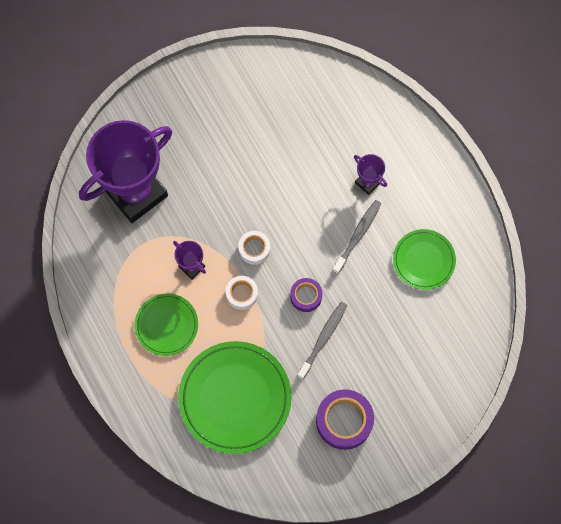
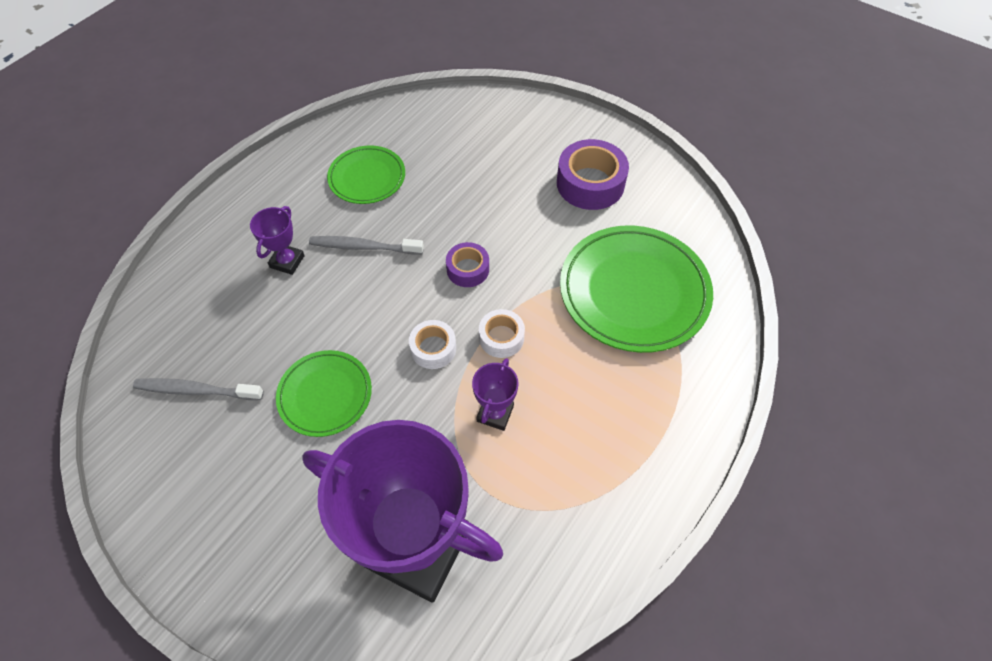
camera: 115 degrees left, 15 degrees down
(166, 325) = (592, 408): green plate -> green plate (325, 395)
(323, 339) = (510, 234): grey toothbrush -> grey toothbrush (196, 390)

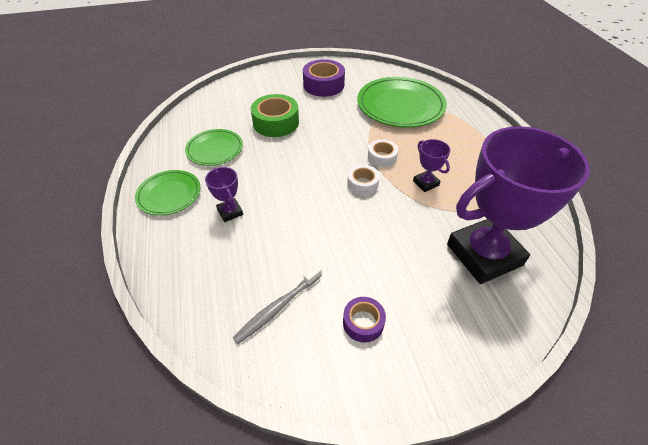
camera: 50 degrees left, 10 degrees down
(325, 395) = (348, 243): green plate -> green plate (169, 195)
(364, 247) = (262, 175): grey toothbrush -> none
(464, 193) = (276, 123): none -> green tape
(468, 269) = (326, 146): purple tape -> purple tape (363, 323)

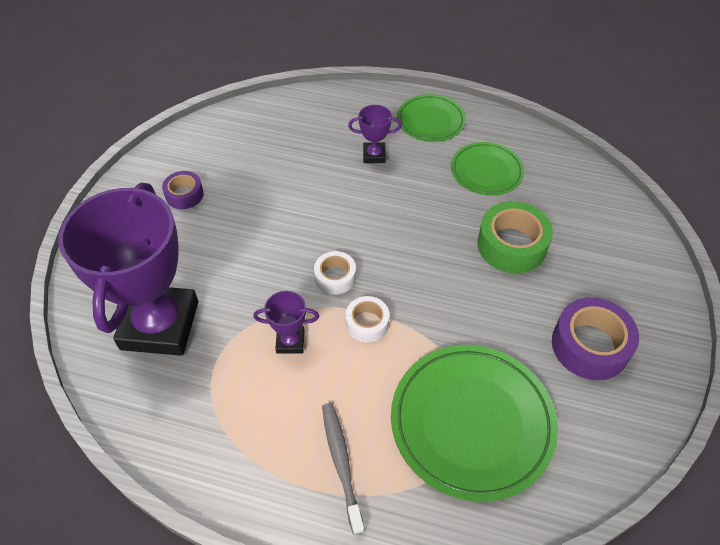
camera: 120 degrees right, 5 degrees up
(278, 307) = (243, 151): grey toothbrush -> grey toothbrush (341, 463)

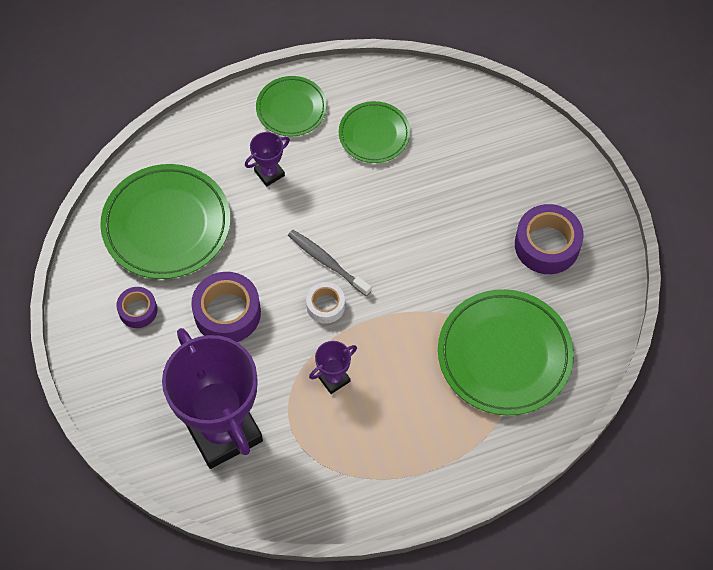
camera: 35 degrees left, 10 degrees up
(249, 236) = (227, 313): none -> purple tape
(262, 149) = (166, 225): none -> green plate
(341, 463) = (438, 440): grey toothbrush -> grey toothbrush (327, 262)
(367, 323) = (379, 328): white tape -> none
(511, 245) = (439, 194): green tape -> none

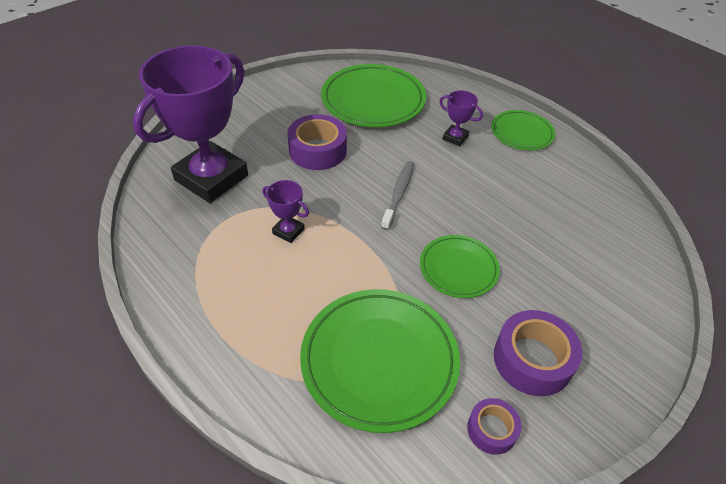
camera: 65 degrees right, 15 degrees down
(138, 310) = (295, 106): purple tape -> purple tape (491, 429)
(325, 306) = (356, 205): white tape -> none
(374, 134) = (542, 187): green plate -> green plate (458, 268)

